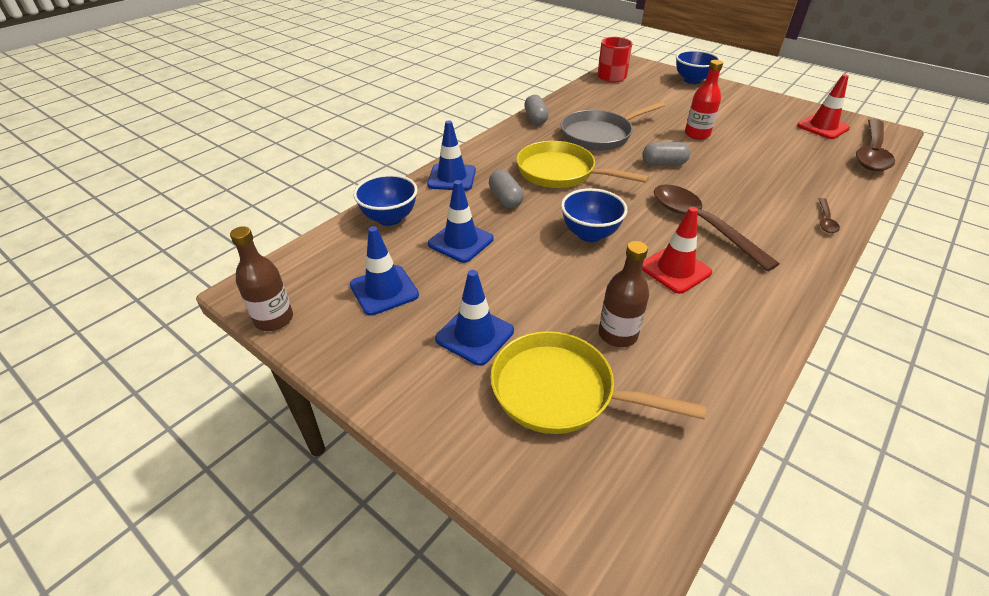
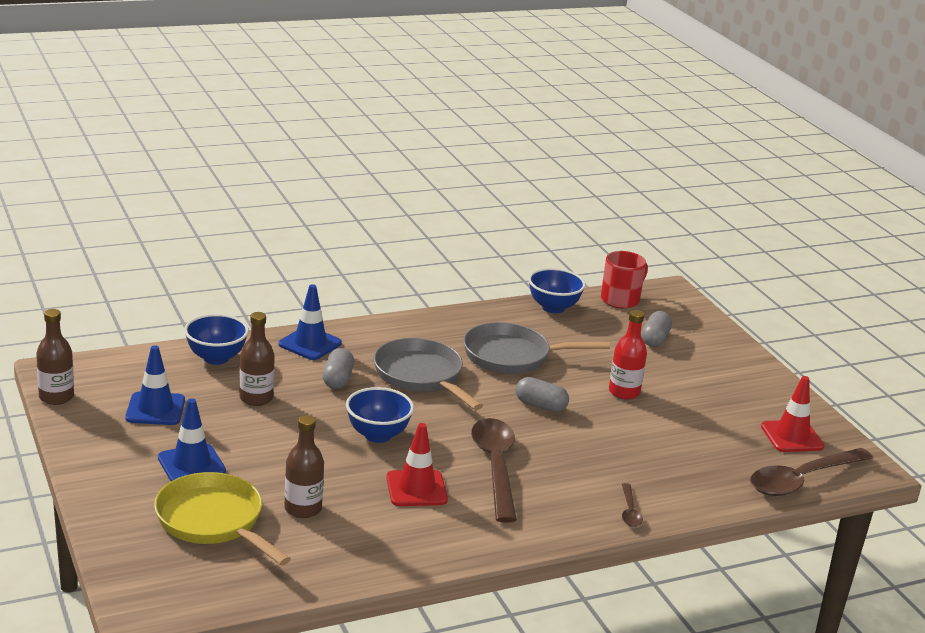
camera: 25 degrees right, 15 degrees down
(460, 241) = (256, 398): blue traffic cone -> brown bottle
(535, 119) = (465, 317): grey capsule -> grey capsule (655, 339)
(560, 172) = (421, 376): yellow pan -> grey pan
(692, 80) = (716, 336): blue bowl -> blue bowl (553, 307)
(825, 220) = (629, 511): brown spoon -> brown spoon turned 45 degrees counterclockwise

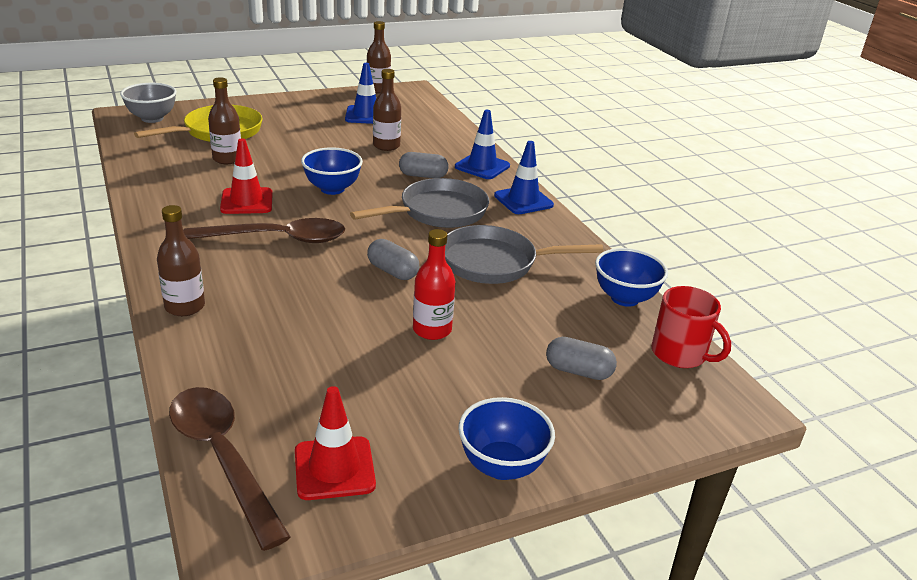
camera: 90 degrees right, 5 degrees up
(162, 584) = (152, 118): none -> grey bowl
(191, 464) = (291, 126): blue traffic cone -> blue traffic cone (523, 200)
(216, 358) = (445, 133): blue bowl -> blue bowl (502, 466)
(512, 356) = (494, 262): grey pan -> grey pan turned 90 degrees counterclockwise
(540, 406) = (392, 271): grey capsule -> grey capsule turned 75 degrees counterclockwise
(629, 511) = (185, 307): brown spoon -> brown bottle

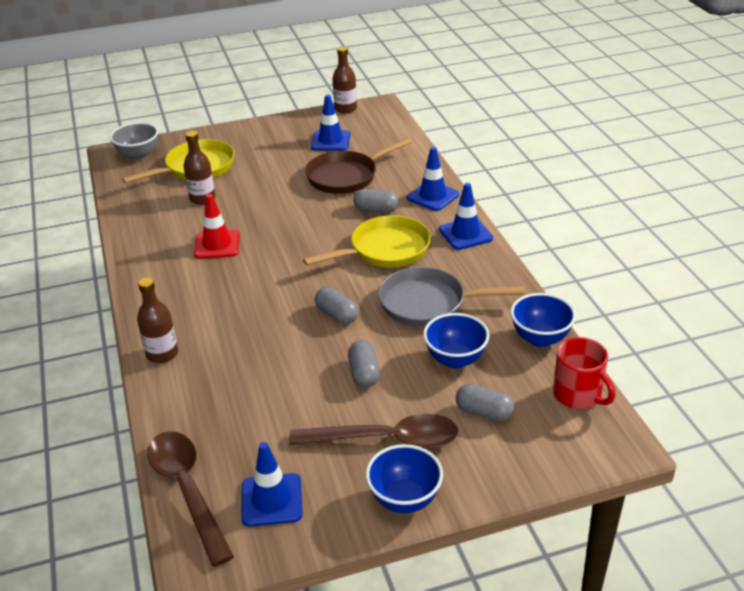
camera: 10 degrees right, 5 degrees up
(278, 239) = (241, 284): brown spoon -> brown spoon (387, 440)
(332, 189) = (292, 228): blue bowl -> blue bowl (455, 359)
(334, 468) = (272, 500): red traffic cone -> blue traffic cone
(386, 146) = (346, 176): brown bottle -> brown pan
(432, 330) = (364, 373): red bottle -> grey capsule
(438, 212) = (385, 250): grey pan -> yellow pan

